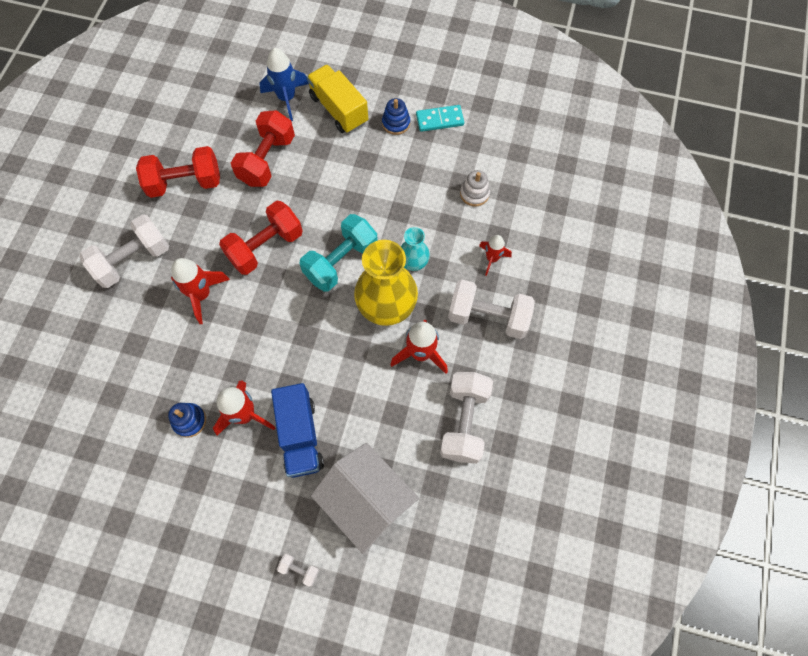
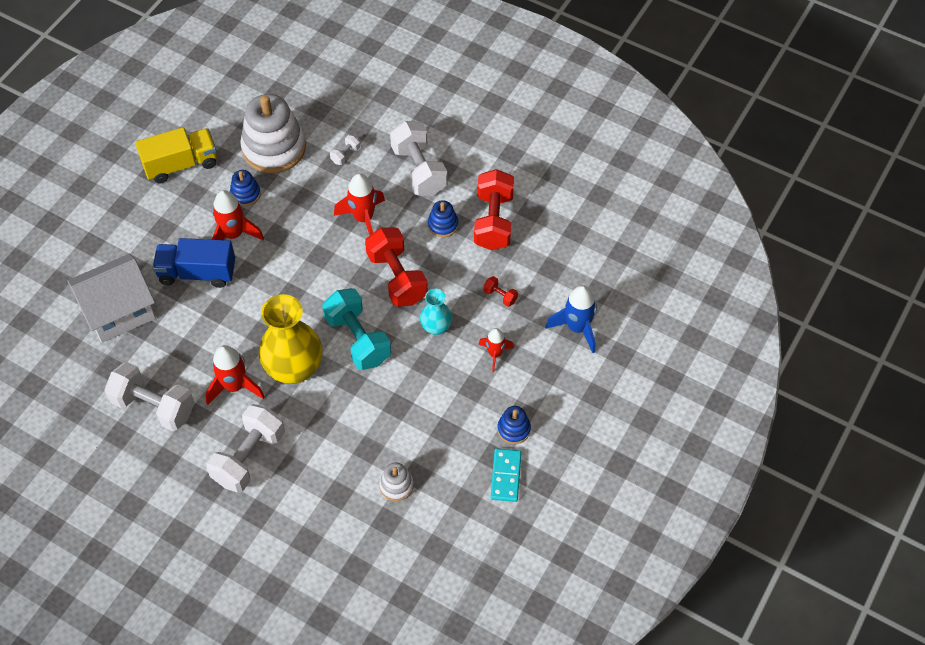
camera: 105 degrees right, 10 degrees down
(121, 411) = (274, 148): none -> white stacking toy
(197, 223) = (443, 225): none -> blue stacking toy
(267, 160) = (500, 296): red dumbbell -> red dumbbell, size x0.43
(299, 569) = (87, 252): white dumbbell -> white dumbbell (345, 155)
(339, 109) = (548, 376): yellow truck -> yellow truck (181, 164)
(413, 262) = (334, 404): turquoise vase -> turquoise vase (436, 327)
(492, 259) = (312, 480): red rocket -> red rocket (495, 354)

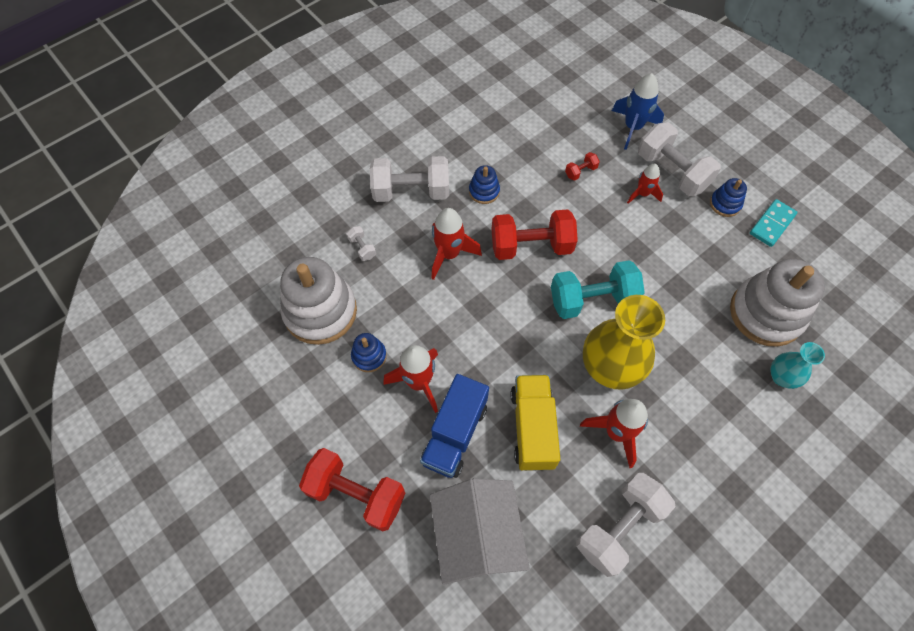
camera: 70 degrees left, 5 degrees up
(181, 164) = (296, 414): yellow truck -> yellow truck (532, 428)
(249, 457) = (707, 441): white dumbbell -> white dumbbell (672, 172)
(396, 485) = (766, 313): white stacking toy -> white stacking toy, size x2.16
(436, 327) = (598, 230): turquoise vase -> turquoise vase (781, 377)
(493, 221) = (496, 152): red dumbbell -> red dumbbell (356, 494)
(505, 476) = (772, 224): turquoise domino -> turquoise domino turned 75 degrees counterclockwise

